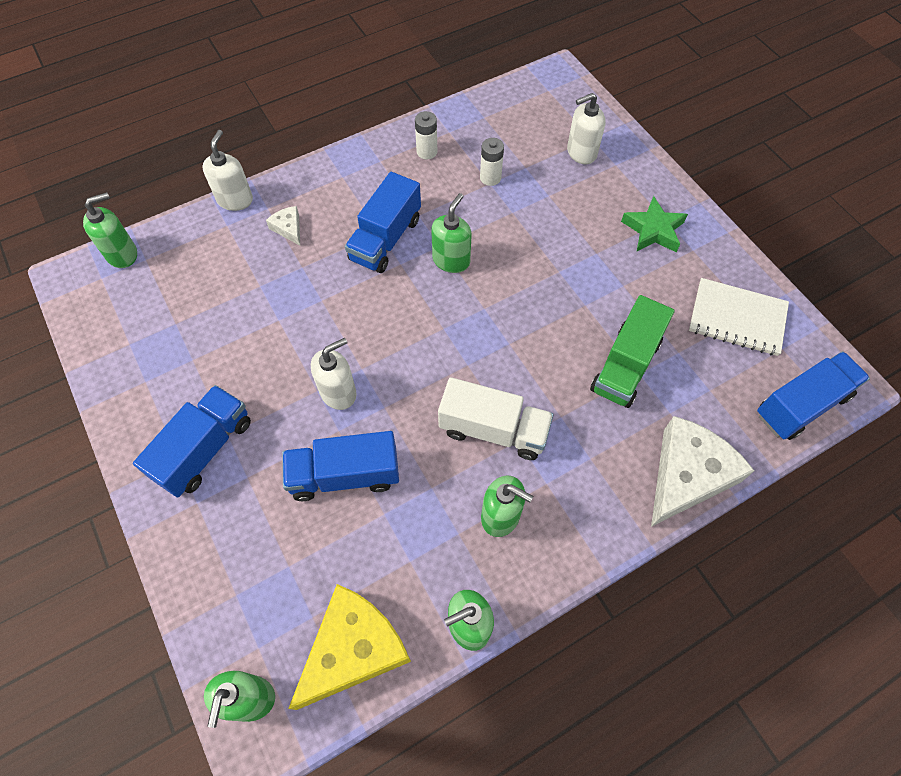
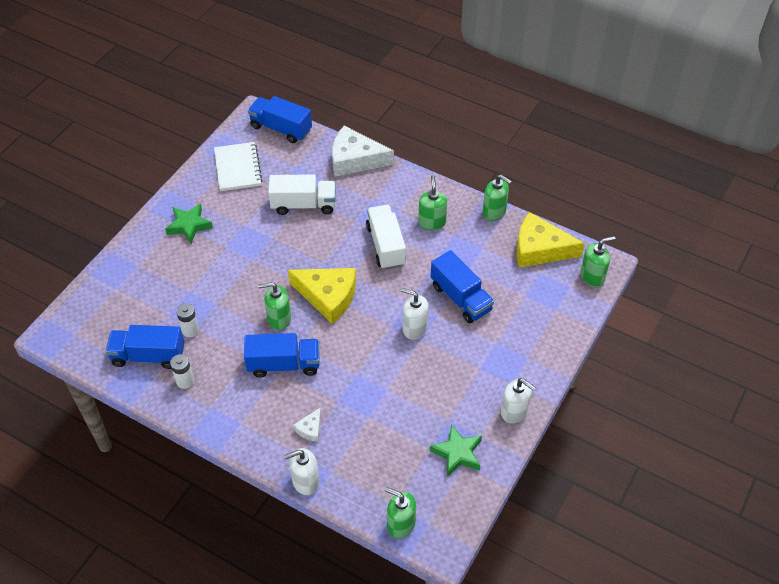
camera: 120 degrees left, 10 degrees down
(146, 345) = (457, 453): none -> green star
(205, 449) = (497, 373): blue truck -> blue truck (148, 356)
(451, 323) = (328, 296): none -> yellow cheese
(581, 153) = (135, 288): white soap dispenser -> white soap dispenser (514, 411)
(625, 365) = (303, 205): green truck -> white truck

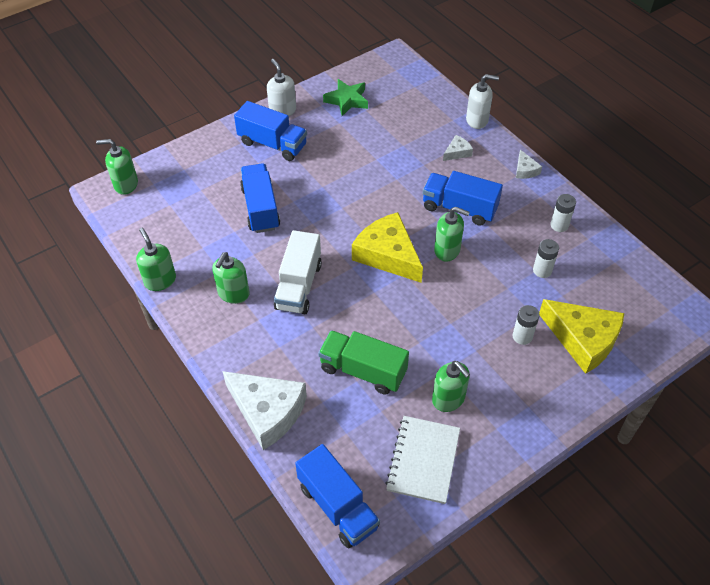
camera: 155 degrees left, 0 degrees up
(148, 356) = (591, 260): blue truck -> blue truck (272, 144)
(189, 225) = (512, 395): green star -> none
(193, 269) = (522, 336): none -> white battery
(234, 433) = (525, 170): none -> white cheese
(303, 205) = (363, 371): white truck -> green truck
(400, 524) = (416, 75): green soap dispenser -> green soap dispenser (448, 399)
(414, 328) = (321, 197): white soap dispenser -> none
(539, 249) = (149, 226): yellow cheese -> yellow cheese (583, 339)

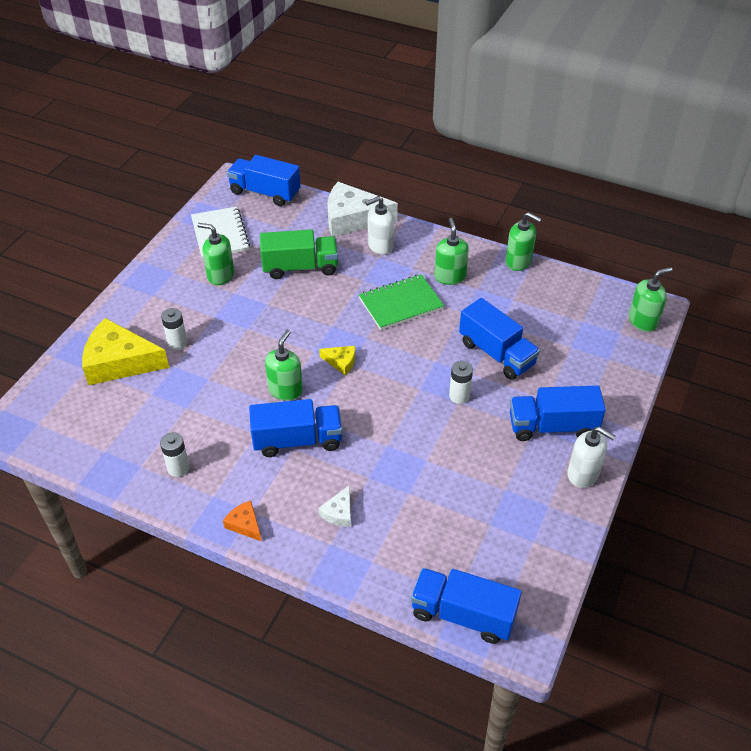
camera: 150 degrees right, 5 degrees down
(298, 286) = (401, 304): white truck -> green notebook
(347, 100) = (523, 528): green star -> none
(387, 255) = (341, 362): yellow cheese -> yellow cheese, size x0.45
(418, 78) = (463, 614): none -> blue truck
(447, 250) = (286, 390): green soap dispenser -> green soap dispenser turned 120 degrees clockwise
(477, 120) = (340, 576): white soap dispenser -> white soap dispenser (380, 246)
(525, 170) = (245, 524): white cheese -> orange cheese
(542, 270) = (180, 410): white battery -> white battery (459, 396)

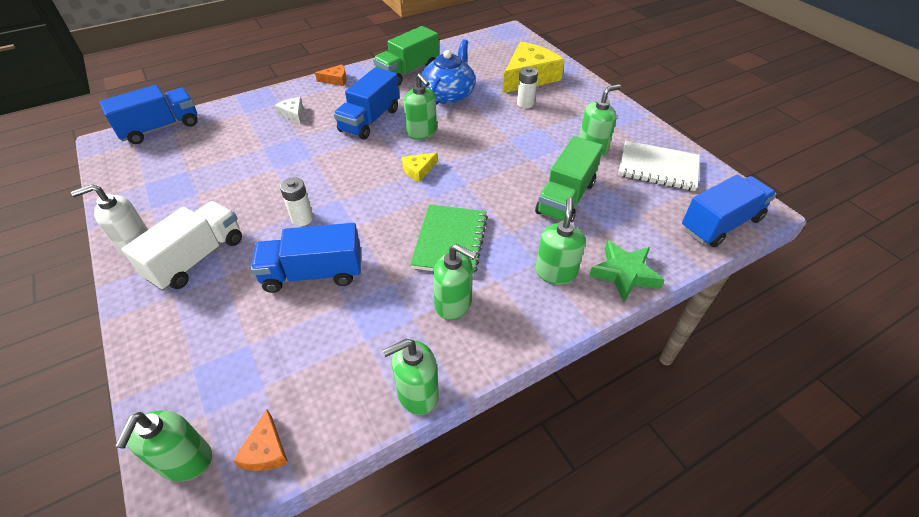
camera: 125 degrees right, 0 degrees up
(178, 468) = (408, 72): white battery -> green truck
(203, 406) = (449, 95): none -> blue teapot
(353, 219) = (624, 274): white cheese -> green star
(380, 246) = (555, 272): white soap dispenser -> green soap dispenser
(552, 426) = (197, 258): blue truck -> white truck
(605, 297) = (266, 450): none -> orange cheese

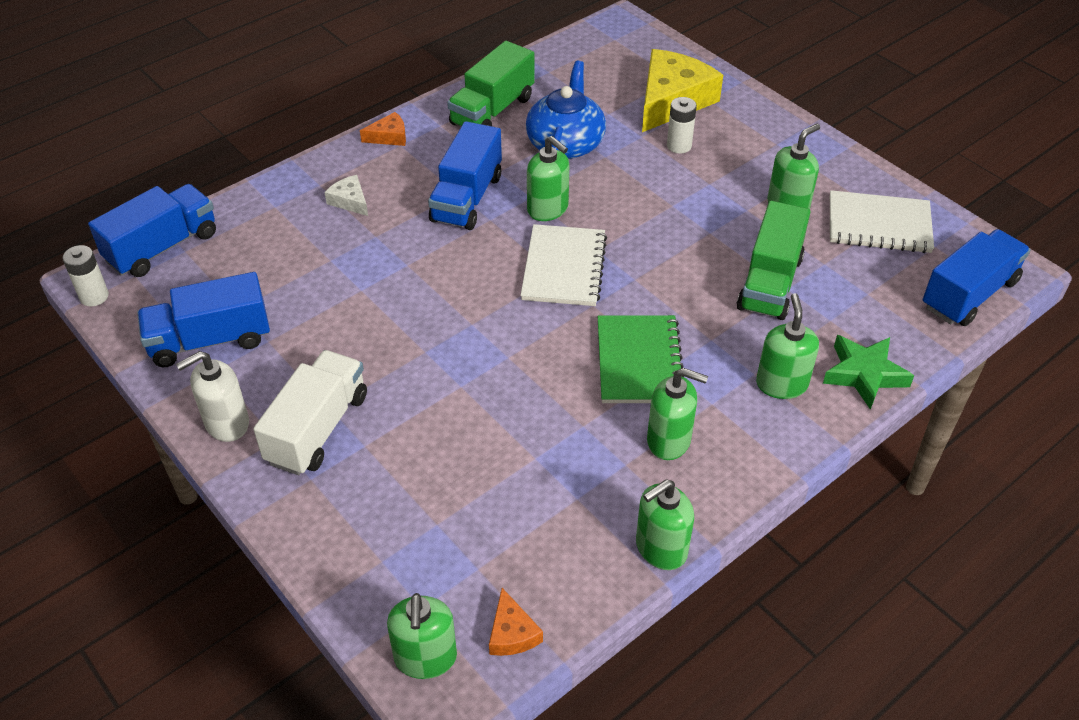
camera: 10 degrees left, 0 degrees up
(302, 218) = (433, 356): white battery -> white battery (94, 296)
(313, 273) = (479, 427): blue truck -> blue truck (210, 340)
(418, 170) = (564, 268): yellow cheese -> white notebook

